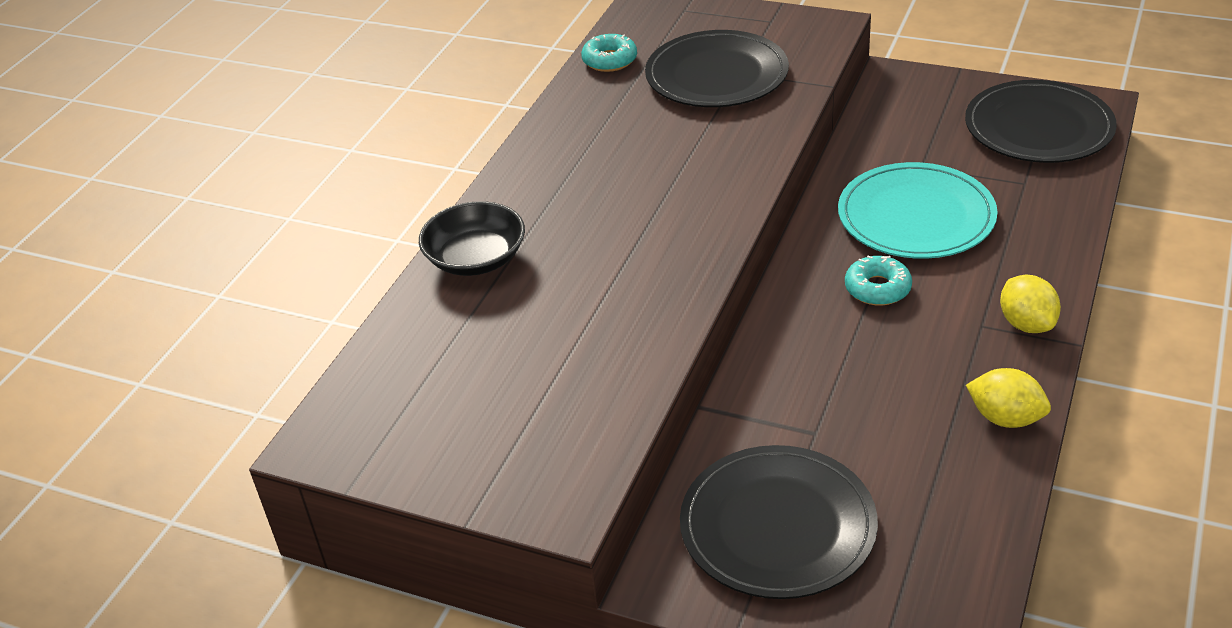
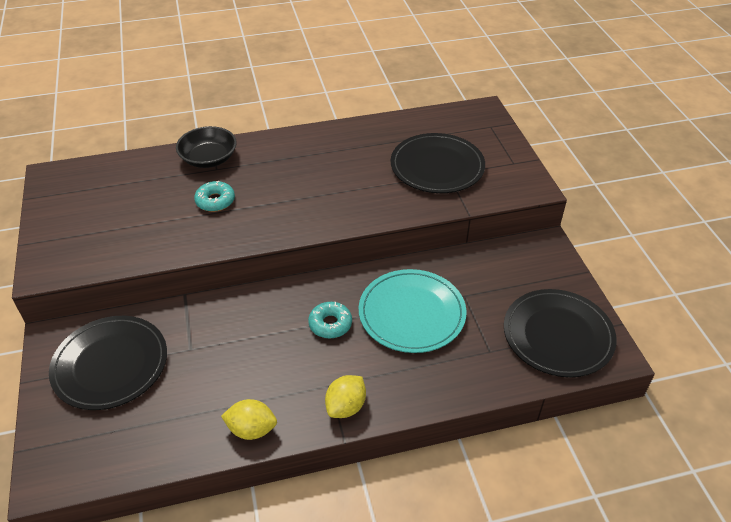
camera: 50 degrees right, 5 degrees up
(609, 60) = (414, 123): turquoise donut -> turquoise donut (215, 201)
(1005, 418) = (251, 429): yellow lemon -> yellow lemon turned 75 degrees counterclockwise

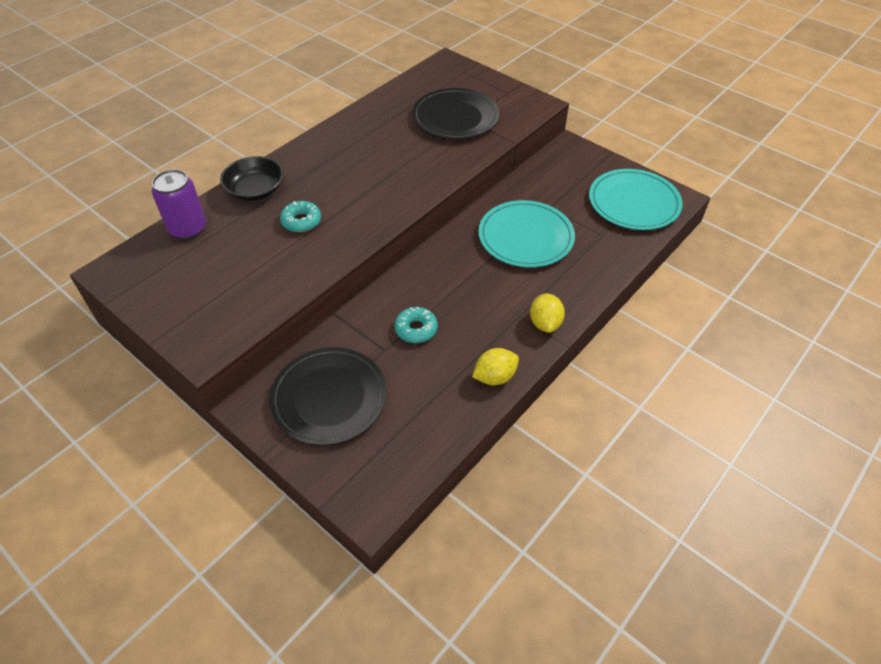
camera: 35 degrees left, 5 degrees up
(132, 167) = (188, 228): none -> purple can
(330, 324) = (475, 274): turquoise donut -> turquoise donut (416, 329)
(558, 335) = (634, 202): black plate -> turquoise plate

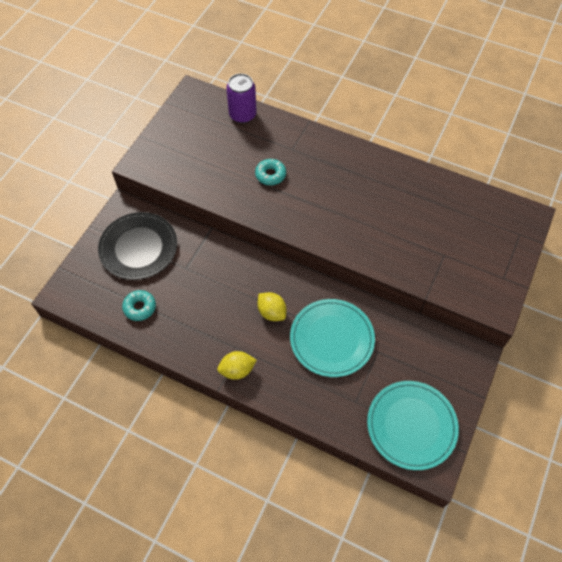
camera: 75 degrees right, 10 degrees up
(255, 190) = (294, 137): black bowl -> none
(416, 329) = (209, 283): turquoise donut -> turquoise donut (140, 307)
(455, 117) = (442, 243): black plate -> none
(494, 377) = (176, 344): yellow lemon -> yellow lemon (272, 312)

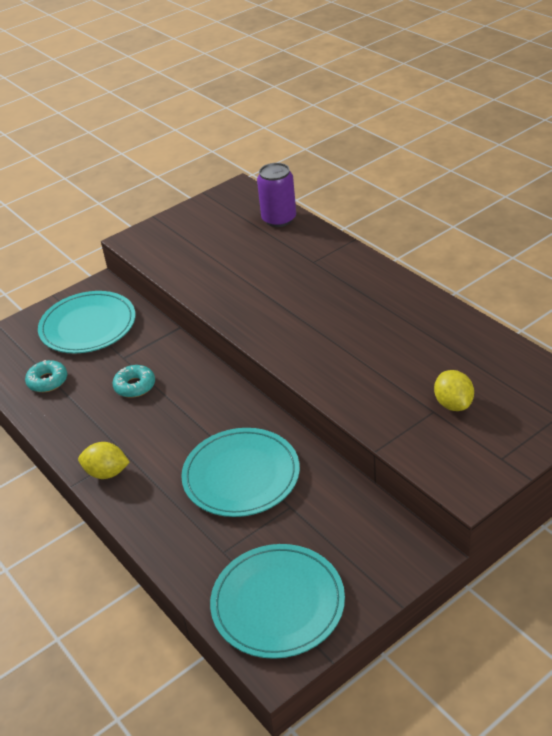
camera: 30 degrees right, 20 degrees down
(138, 247) = (88, 326): black plate -> turquoise plate
(270, 175) = (269, 280): turquoise donut -> turquoise donut (135, 386)
(272, 312) = (188, 427): yellow lemon -> yellow lemon (453, 404)

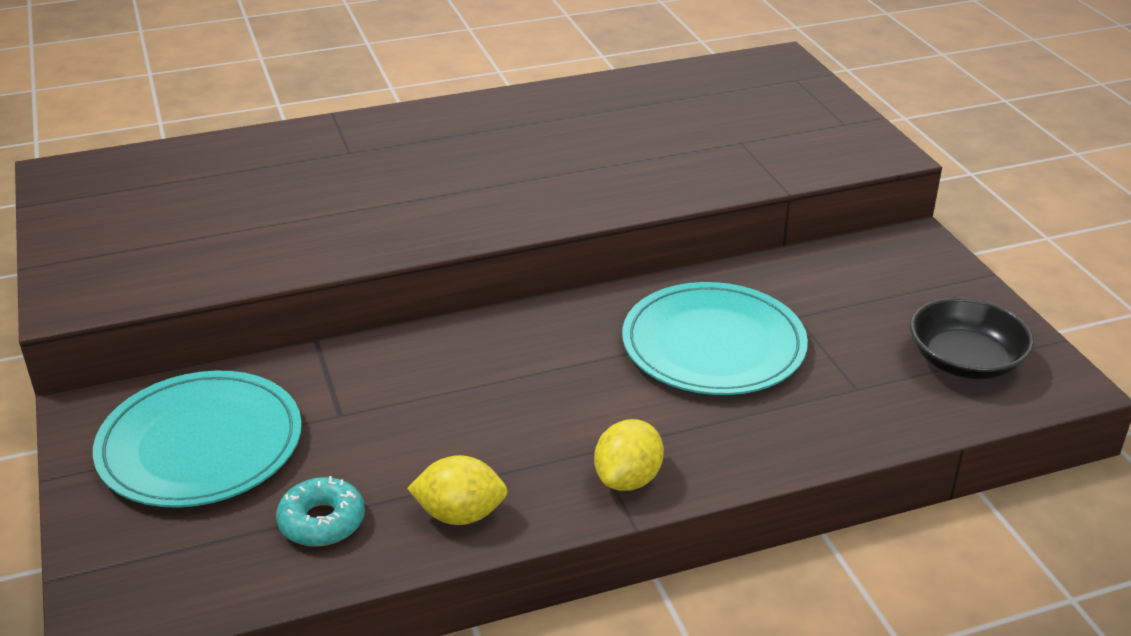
camera: 75 degrees left, 5 degrees down
(135, 386) = (429, 414): turquoise donut -> none
(278, 603) = (964, 361): turquoise plate -> black bowl
(279, 219) = (202, 156): purple can -> none
(453, 404) = (736, 128): yellow lemon -> yellow lemon (460, 514)

